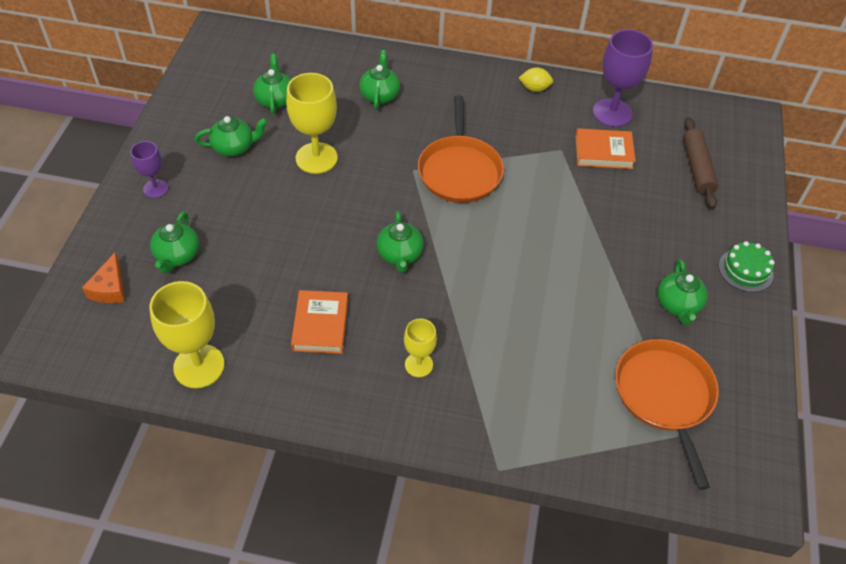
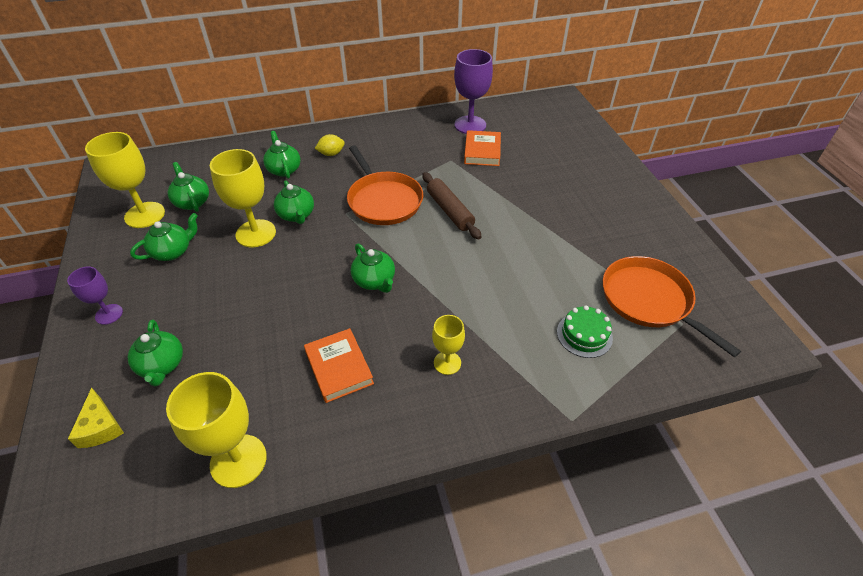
camera: 25 degrees left, 5 degrees down
(110, 288) = (101, 427): orange cheese -> yellow cheese
(227, 97) = (145, 215): none -> yellow goblet
(534, 88) = (403, 127): yellow lemon -> yellow lemon (331, 154)
(603, 152) = (482, 151): orange book -> orange book turned 60 degrees counterclockwise
(678, 305) = (608, 232): green teapot -> green teapot (296, 215)
(697, 168) = (552, 140): brown rolling pin -> brown rolling pin (450, 211)
(745, 270) = (633, 192): green cake -> green cake (584, 335)

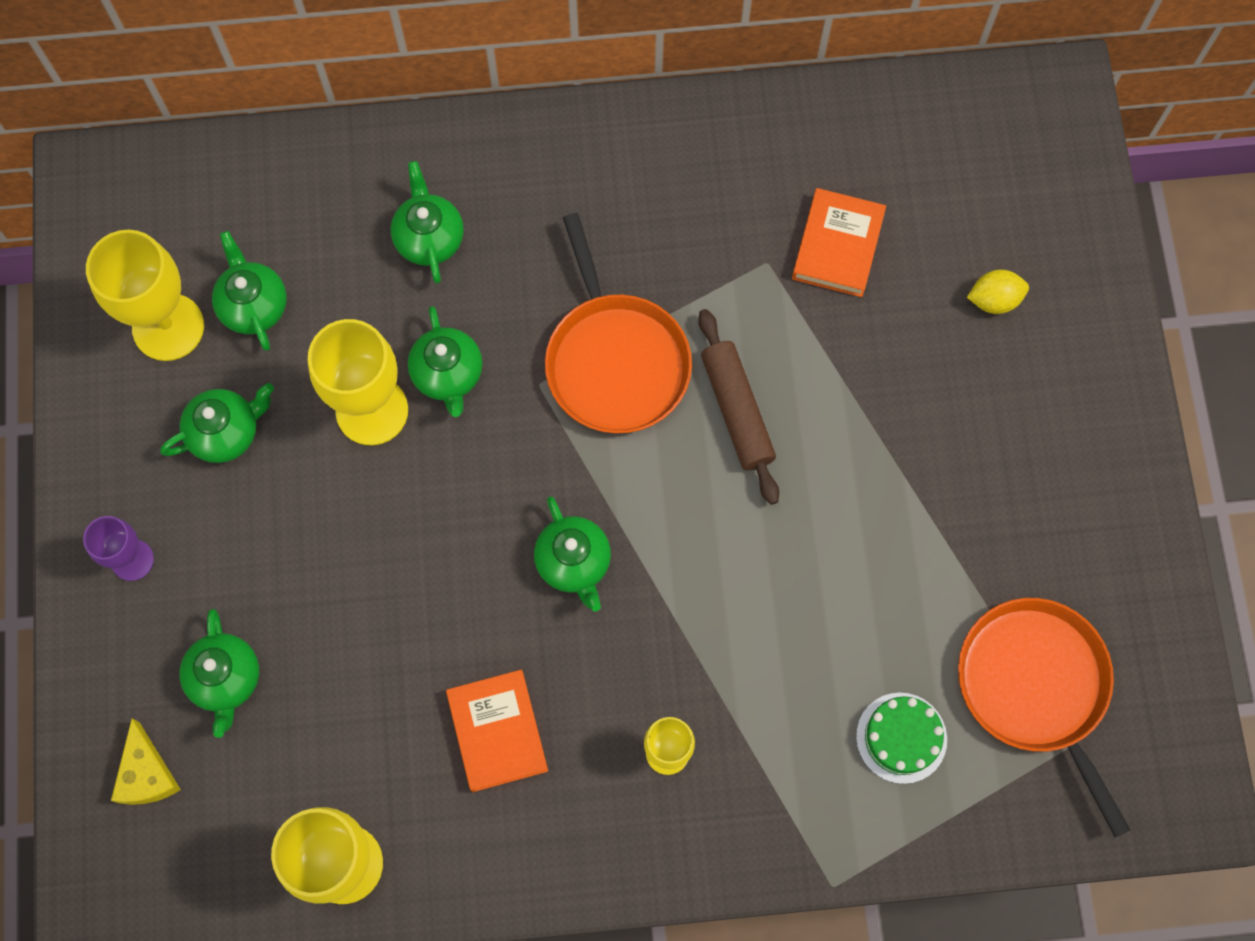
camera: 10 degrees right, 25 degrees up
(331, 154) = (526, 203): yellow lemon -> yellow lemon (994, 300)
(470, 125) = (831, 153): purple goblet -> none

